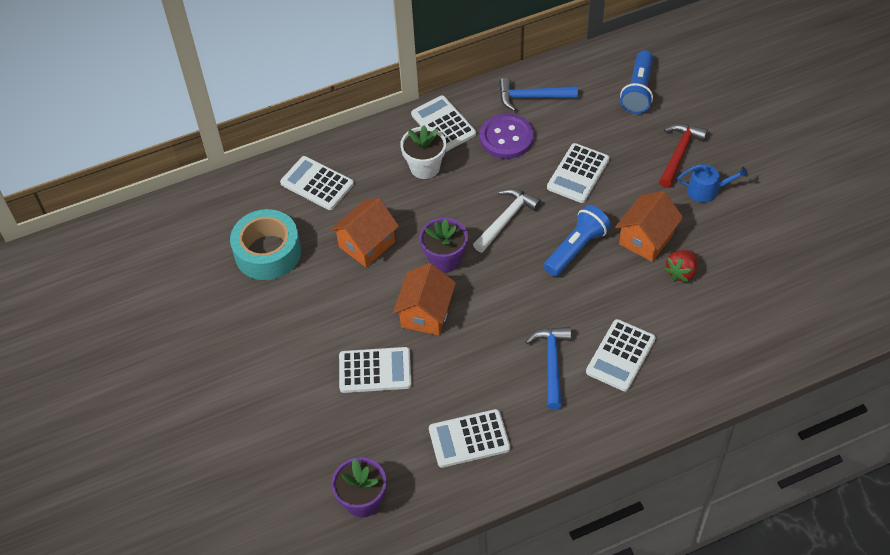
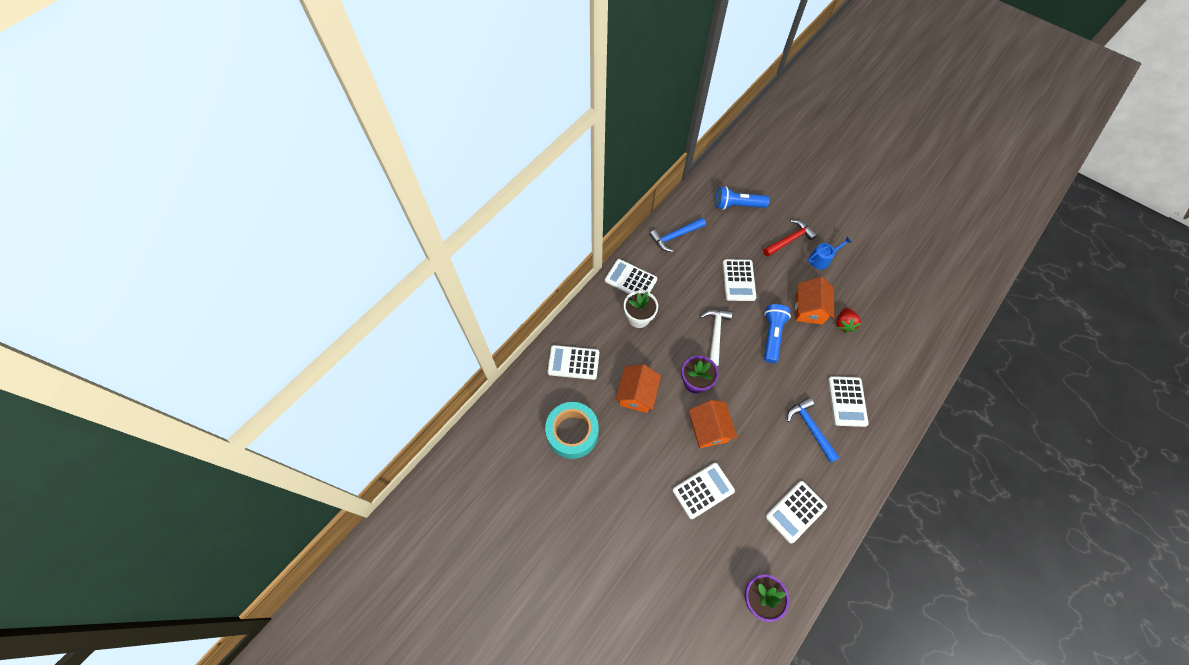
camera: 30 degrees left, 10 degrees up
(506, 138) = (677, 273): purple button -> none
(638, 91) = (737, 205): blue flashlight -> blue flashlight turned 105 degrees clockwise
(679, 153) = (789, 240): red hammer -> red hammer turned 60 degrees clockwise

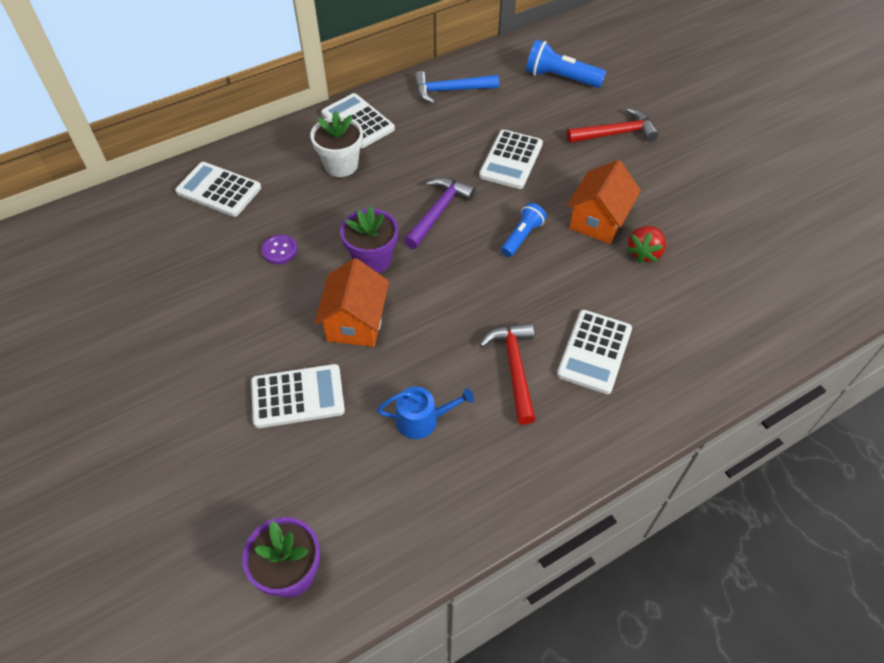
camera: 20 degrees right, 10 degrees down
(572, 433) = (161, 268): turquoise tape -> none
(636, 394) = (279, 250): orange house -> purple button
(715, 334) = (438, 212): white hammer -> purple hammer
(772, 335) = (522, 236): blue flashlight -> blue flashlight, size x0.65
(795, 511) = (424, 473): white calculator -> none
(810, 428) = (514, 368): blue hammer -> red hammer
(822, 259) = (653, 167): blue watering can -> blue watering can (422, 419)

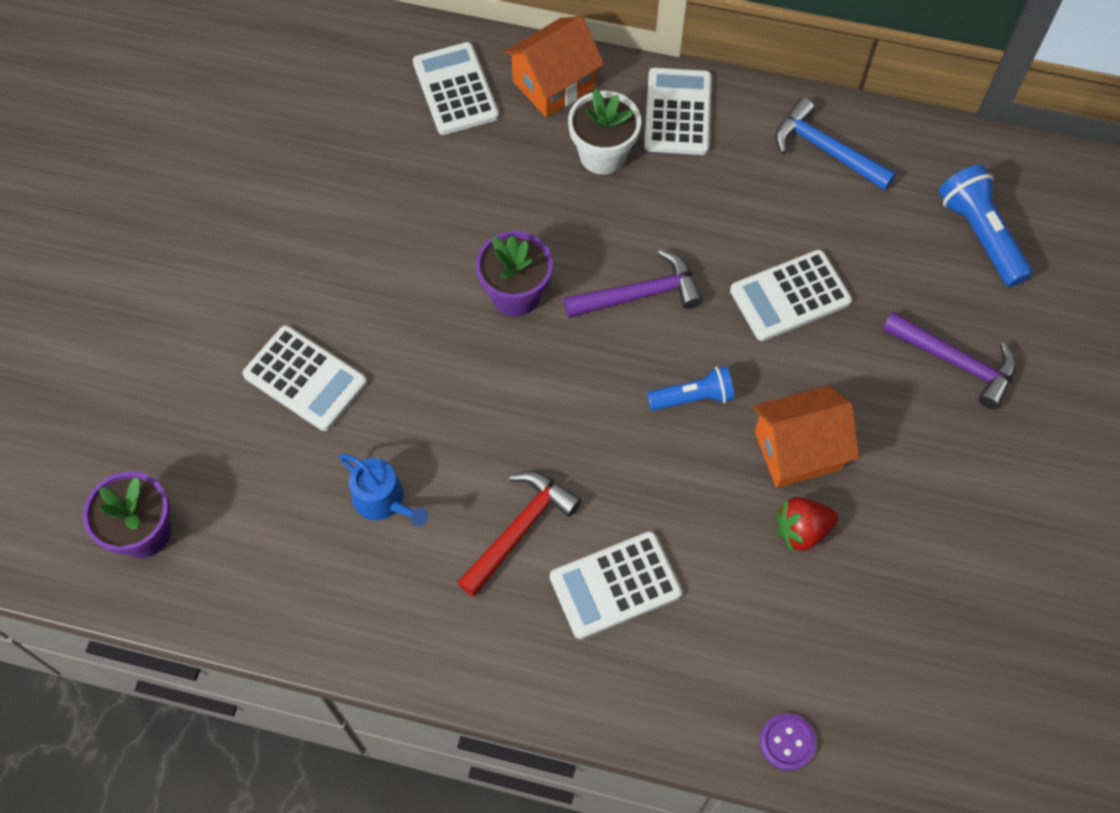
camera: 45 degrees right, 10 degrees up
(279, 250) = (442, 208): purple button -> purple button (787, 742)
(355, 322) = (429, 349): orange house -> orange house (554, 84)
(615, 133) = (955, 362): red hammer -> purple hammer

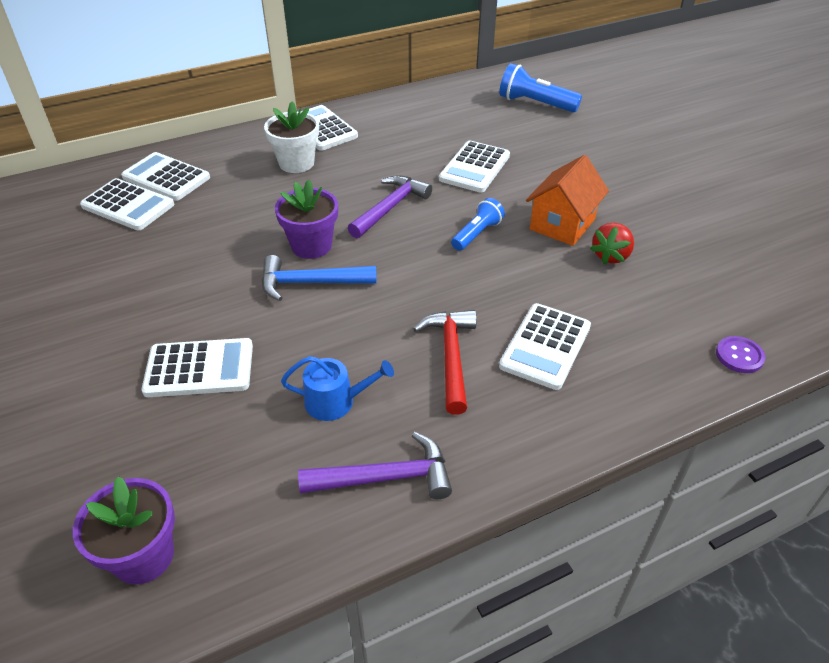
camera: 40 degrees left, 20 degrees down
(390, 111) = (128, 205): none -> white calculator
(554, 84) = (231, 149): orange house -> none
(825, 150) = (420, 109): blue hammer -> blue hammer (310, 283)
(955, 362) = (588, 151): purple hammer -> purple hammer (386, 477)

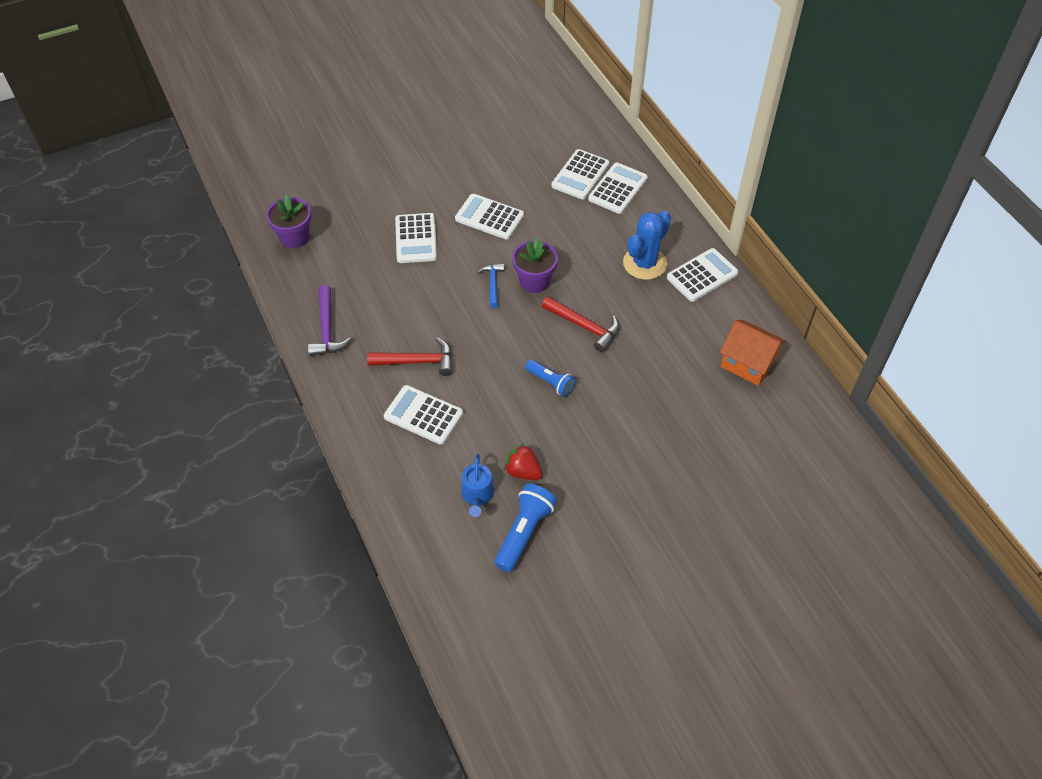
camera: 90 degrees right, 10 degrees up
(296, 163) = (644, 263): white flower pot -> blue cactus
(310, 283) = (493, 284): blue hammer -> blue hammer, size x0.66
(336, 401) = (384, 304): blue watering can -> blue watering can (477, 495)
(390, 207) = (584, 326): purple hammer -> red hammer
(474, 167) = (648, 386): white calculator -> white calculator (489, 217)
(535, 104) = (775, 444): blue flashlight -> blue flashlight (524, 533)
(562, 224) = (565, 442): orange house -> orange house (747, 363)
(739, 356) = (406, 535): purple button -> none

